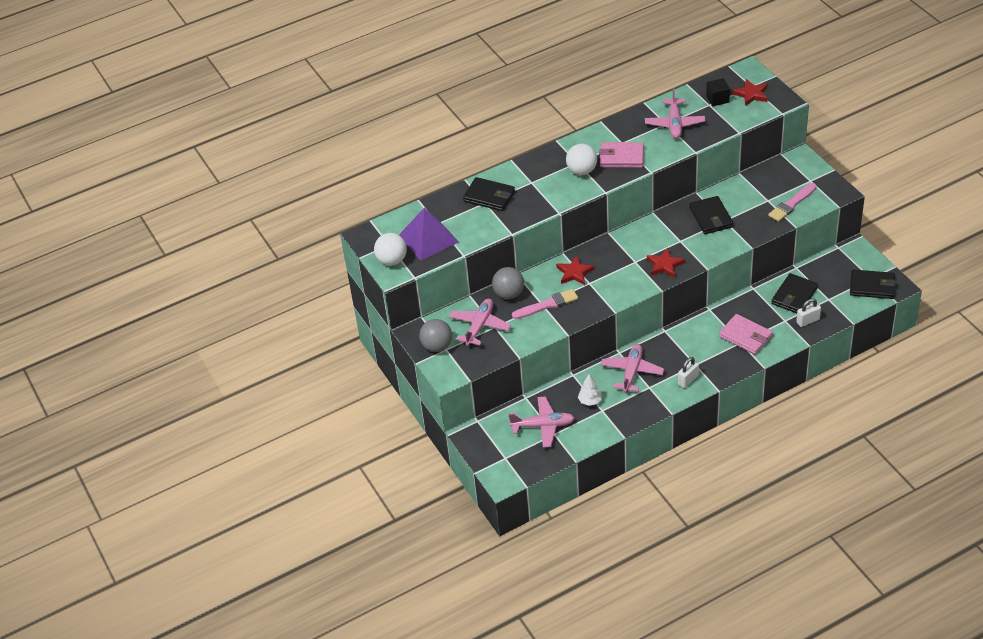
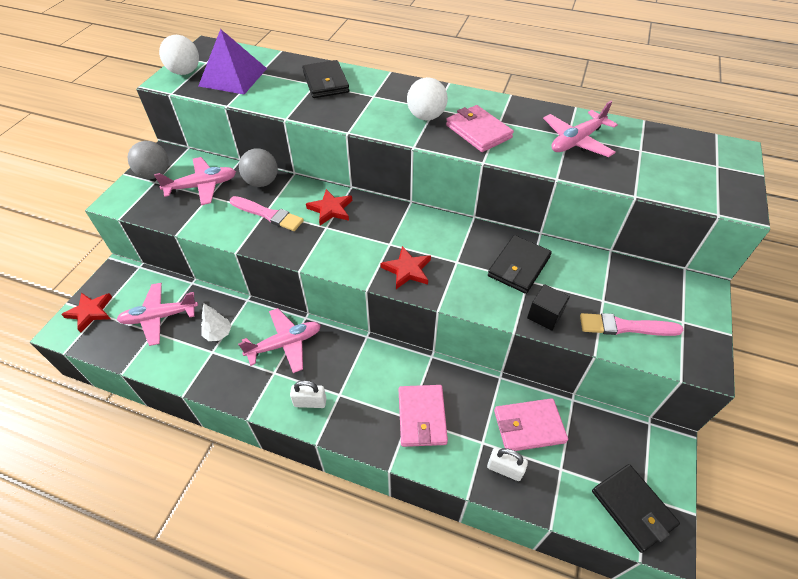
camera: 45 degrees right, 5 degrees up
(543, 426) = (160, 317): pink plane -> pink plane turned 120 degrees clockwise
(717, 99) = (658, 151): black cube -> black cube (545, 315)
(751, 94) = (705, 172): red star -> red star (90, 312)
(794, 296) = (528, 426): black wallet -> pink wallet

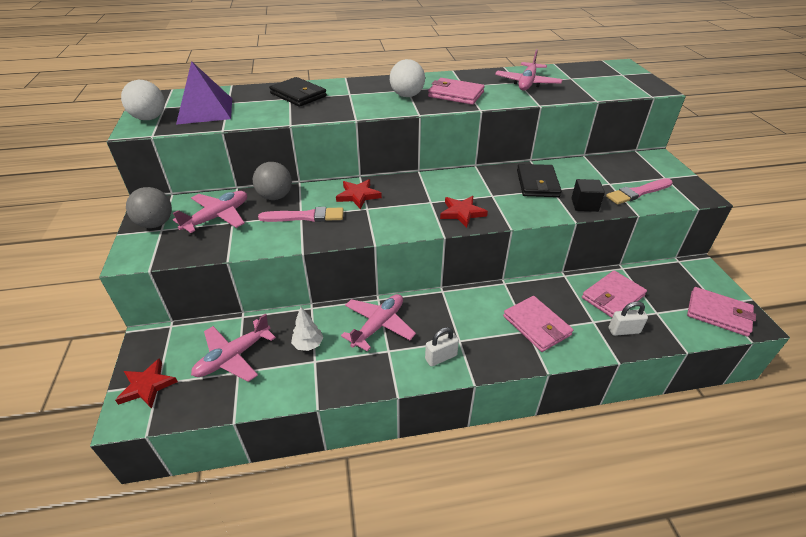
camera: 30 degrees left, 10 degrees down
(633, 508) = (718, 313): black wallet -> pink wallet

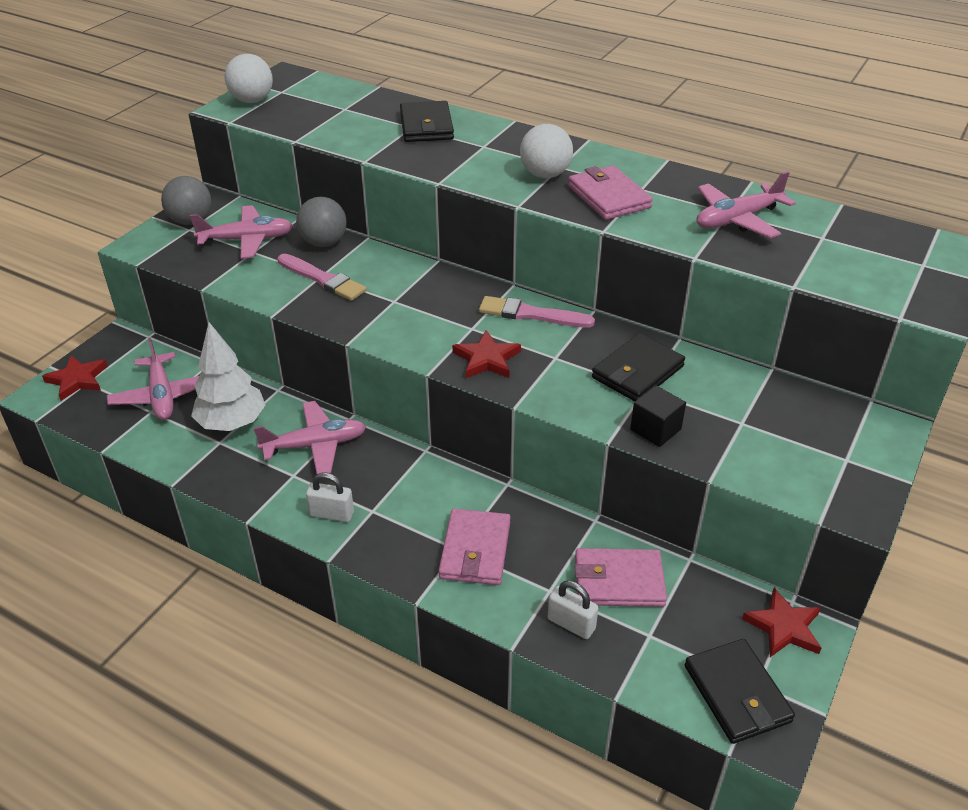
camera: 40 degrees right, 0 degrees up
(205, 110) = (310, 110): purple pyramid -> none
(233, 357) = (162, 395): pink plane -> pink plane turned 105 degrees counterclockwise
(308, 345) = (232, 423): white tree -> white tree, size x1.82
(358, 195) = (405, 282): red star -> red star (783, 627)
(638, 192) = (762, 455): pink brush -> pink brush (531, 314)
(718, 313) = (737, 694): pink wallet -> black wallet

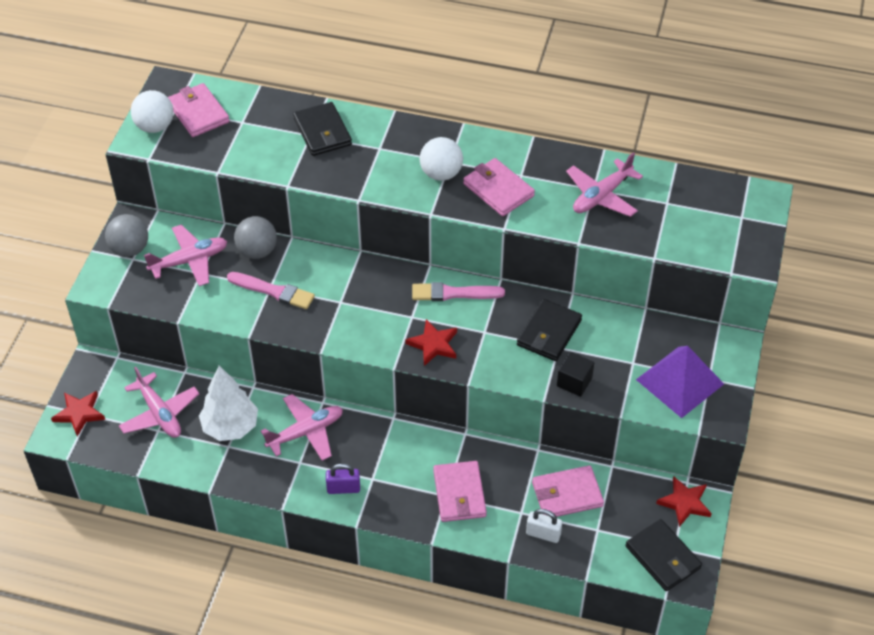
camera: 15 degrees left, 10 degrees up
(303, 97) = (198, 113): none -> pink wallet
(332, 514) = (343, 488): white padlock -> purple padlock
(803, 455) = (680, 382): none -> purple pyramid

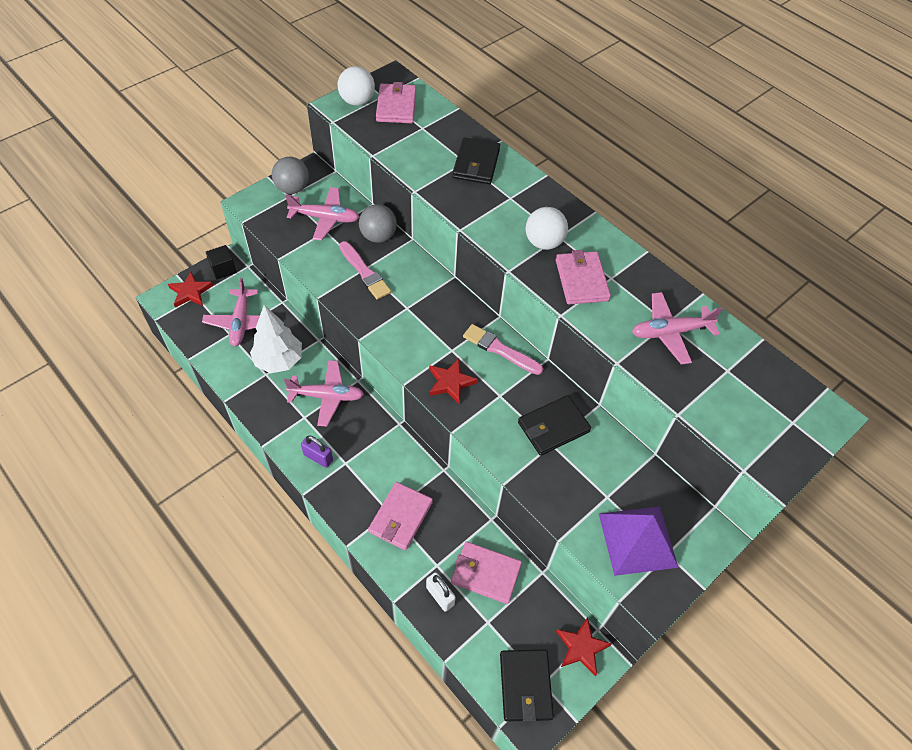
camera: 30 degrees right, 5 degrees up
(574, 382) = (542, 483): black cube -> black cube (223, 269)

